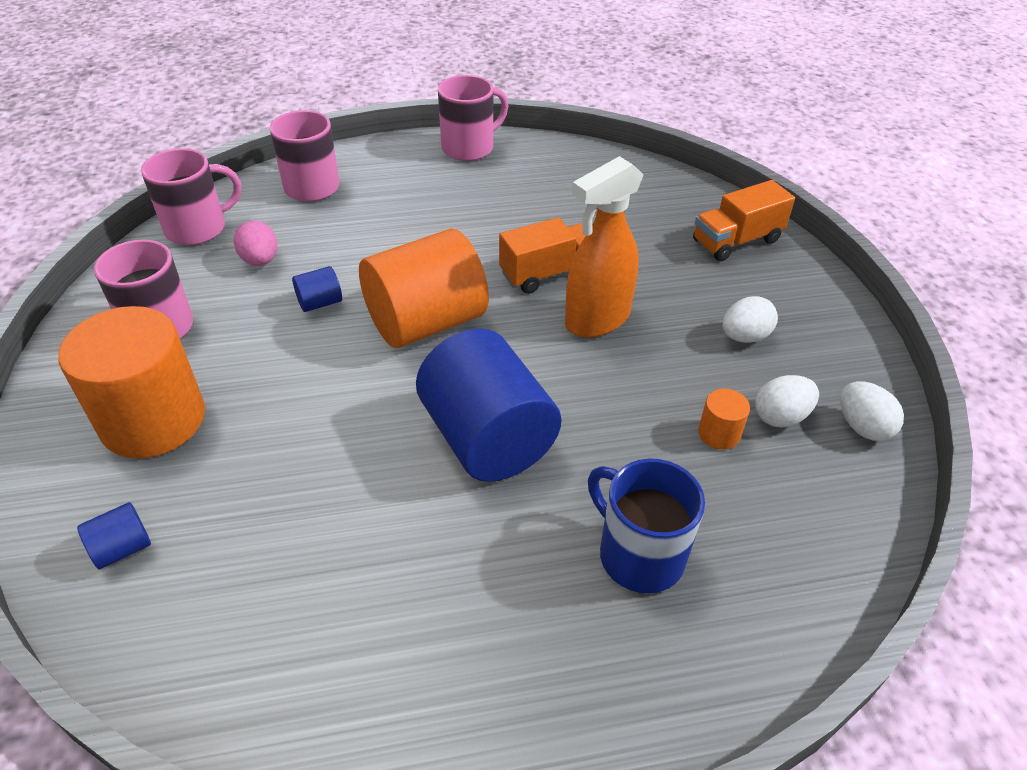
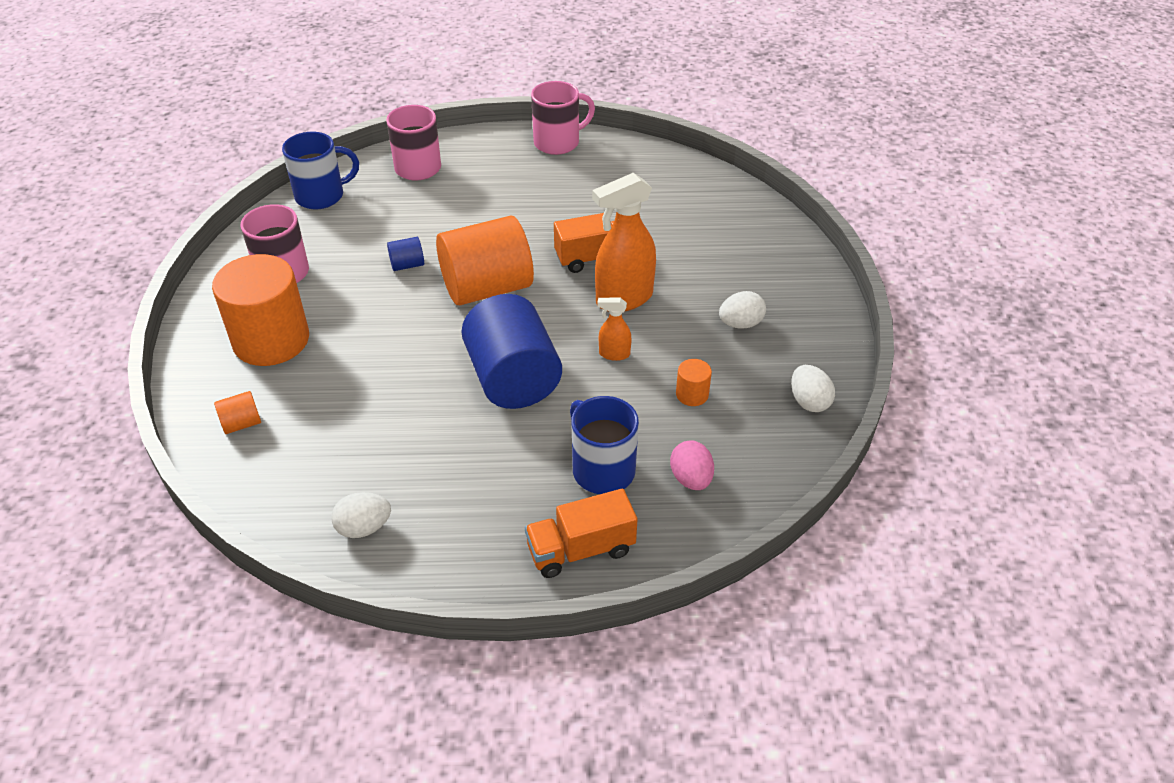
camera: 10 degrees right, 0 degrees up
(122, 548) = (241, 423): blue cylinder -> orange cylinder
(198, 228) = (321, 196): pink mug -> blue mug
(260, 260) = (366, 227): pink egg -> pink egg (691, 479)
(606, 391) = (614, 354): none -> orange spray bottle
(736, 241) = (764, 244): orange truck -> orange truck (581, 549)
(780, 417) = (746, 387): white egg -> white egg (364, 527)

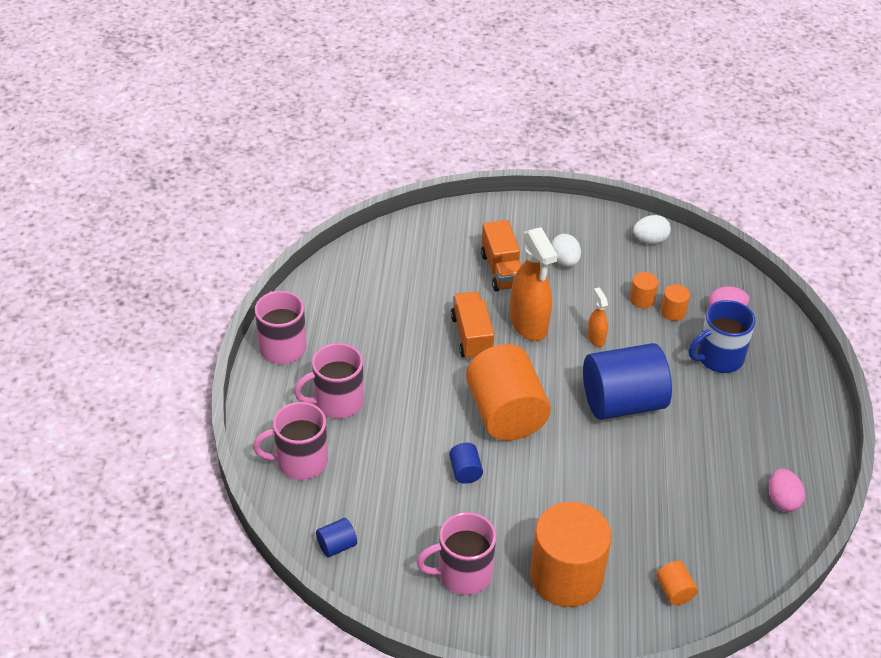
camera: 85 degrees left, 0 degrees up
(321, 196) = (337, 546): blue mug -> blue cylinder
(364, 527) = (782, 500): white egg -> pink egg
(491, 180) = (337, 402): none -> pink mug
(581, 549) = (792, 376): orange truck -> orange truck (501, 270)
(614, 354) = (596, 338): orange spray bottle -> orange spray bottle turned 150 degrees clockwise
(677, 424) = (673, 312): none -> orange cylinder

